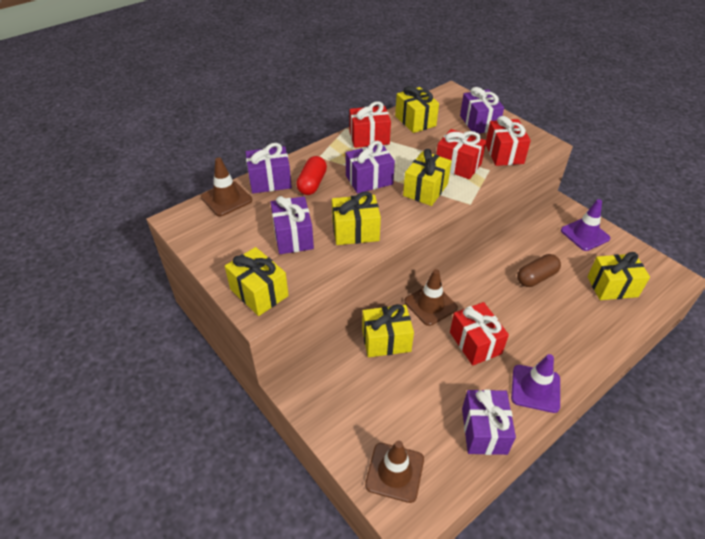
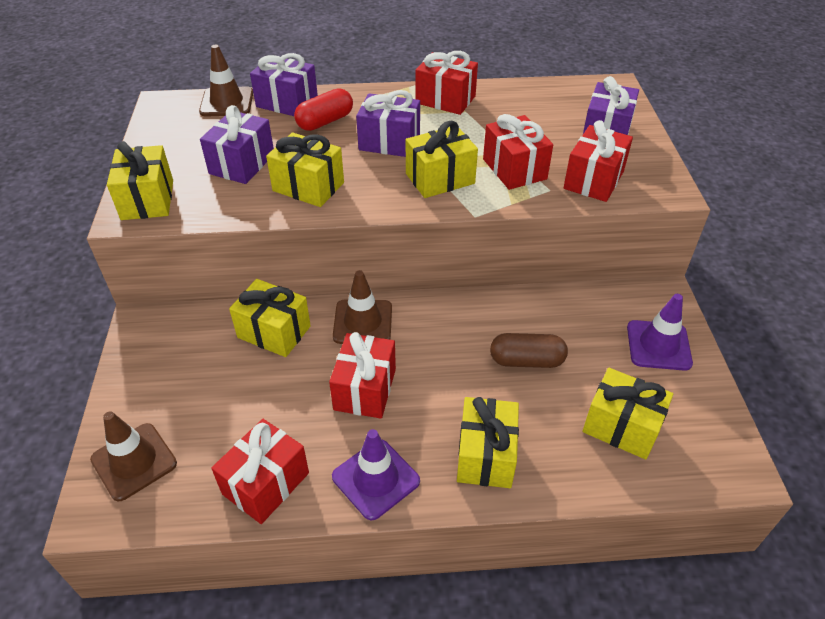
camera: 35 degrees right, 0 degrees up
(415, 121) = (524, 101): yellow gift -> yellow gift (486, 455)
(484, 430) = (266, 483): purple gift -> red gift

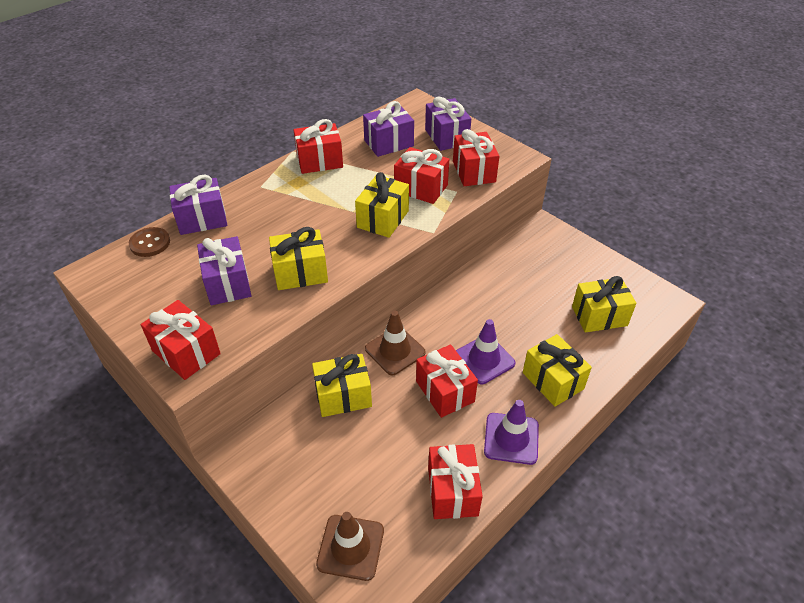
camera: 40 degrees left, 0 degrees up
(147, 200) = (186, 352): yellow gift -> red gift
(227, 102) = (150, 243): brown traffic cone -> brown button
(325, 121) = (251, 219): red capsule -> none
(389, 142) = (318, 211): purple gift -> purple gift (389, 143)
(526, 360) = (515, 311): brown capsule -> none
(658, 345) = (570, 258): purple traffic cone -> purple traffic cone (484, 359)

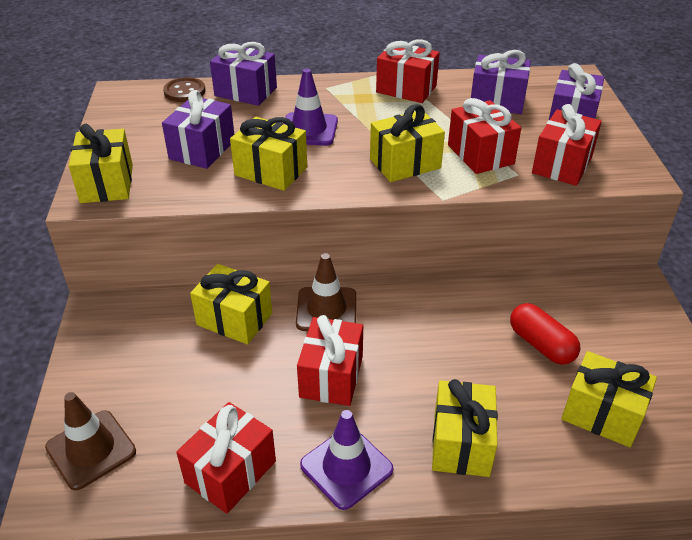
camera: 40 degrees right, 5 degrees down
(186, 352) = (107, 184): red gift -> yellow gift
(484, 359) = (407, 373): purple traffic cone -> purple traffic cone (309, 130)
(534, 295) = (541, 344): none -> red capsule

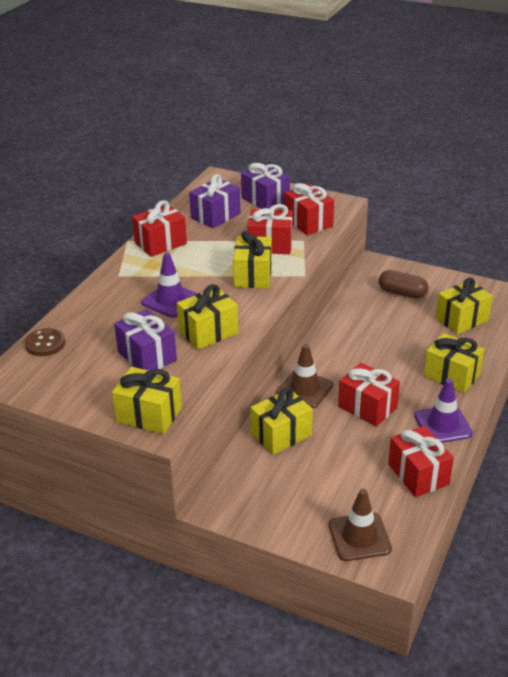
camera: 60 degrees left, 5 degrees down
(245, 92) = (82, 313): purple gift -> none
(541, 344) = (398, 317): red capsule -> none
(599, 330) = (402, 293): none -> brown capsule

